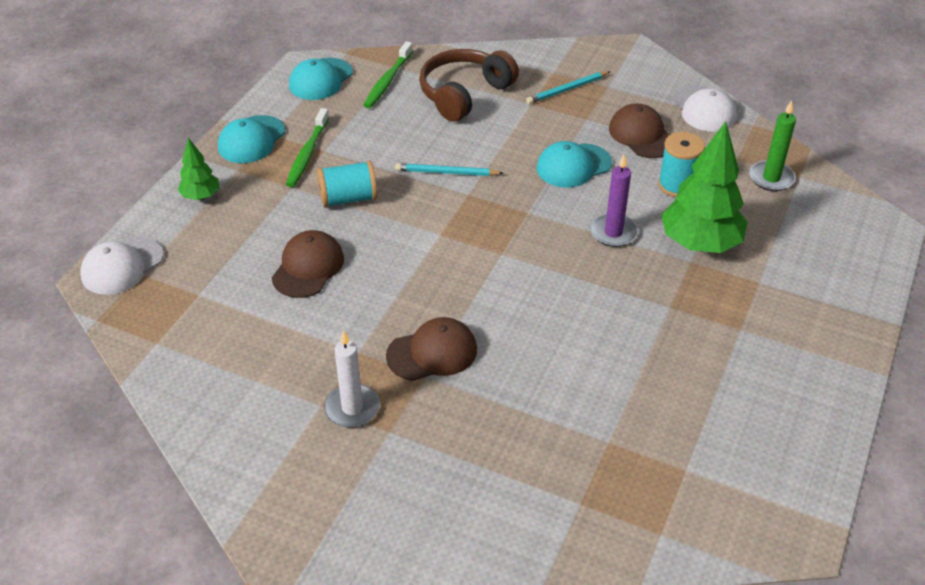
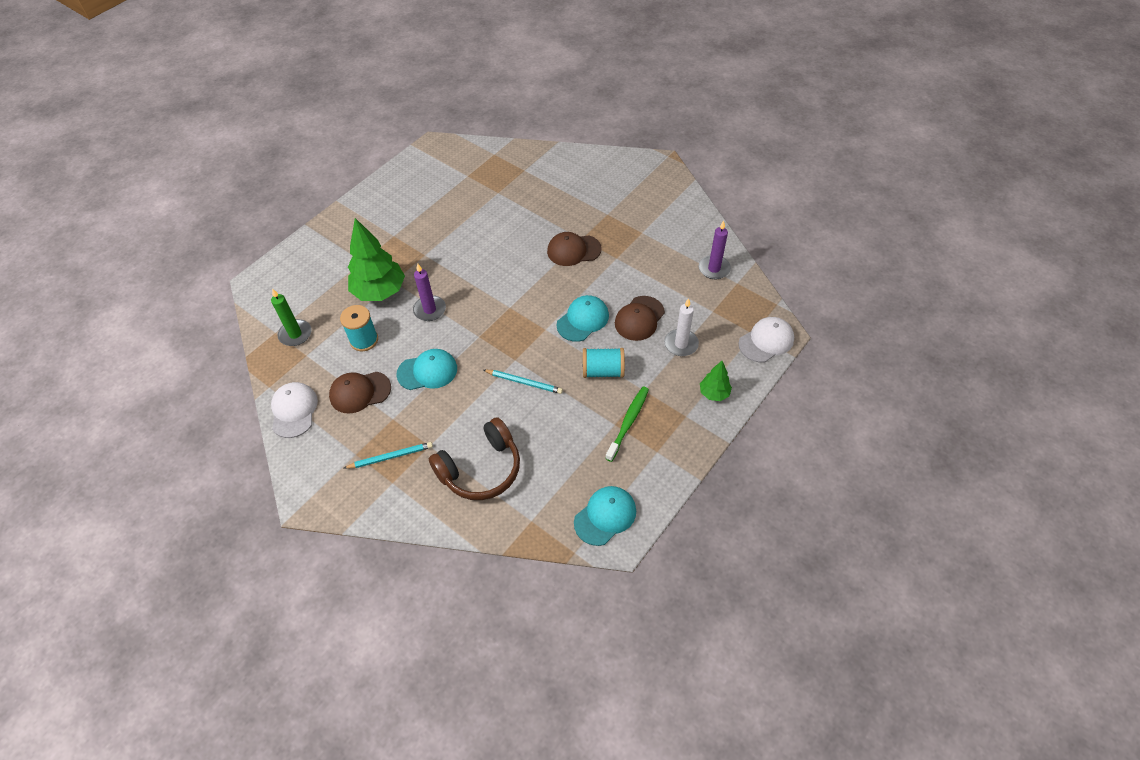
camera: 165 degrees left, 10 degrees up
(193, 359) = (714, 269): none -> purple candle
(251, 140) = (673, 447): turquoise cap -> turquoise cap (583, 320)
(352, 408) = (625, 228): white candle -> white candle (681, 344)
(387, 81) = (544, 501): green toothbrush -> none
(642, 135) = (360, 392): brown cap -> brown cap turned 90 degrees clockwise

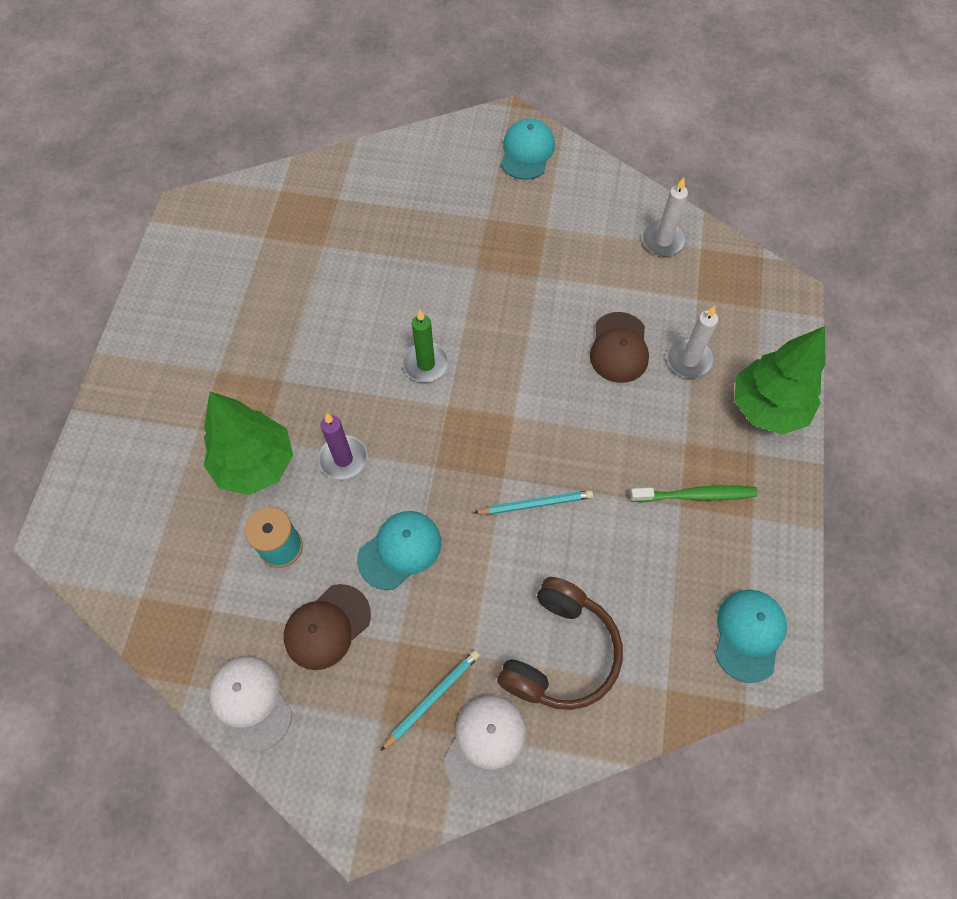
camera: 30 degrees left, 10 degrees up
(295, 334) = (174, 586): green candle -> green candle (426, 364)
(573, 250) = (477, 288): brown cap -> none
(583, 320) = (552, 381): turquoise cap -> turquoise cap (527, 152)
(603, 371) = (621, 441): turquoise spool -> none
(628, 422) = (695, 495): green toothbrush -> green toothbrush turned 90 degrees clockwise
(714, 269) = (663, 241): purple candle -> white candle
(714, 393) = (767, 408): green tree -> green tree, size x1.96
(766, 341) = (781, 311): white cap -> white cap (485, 743)

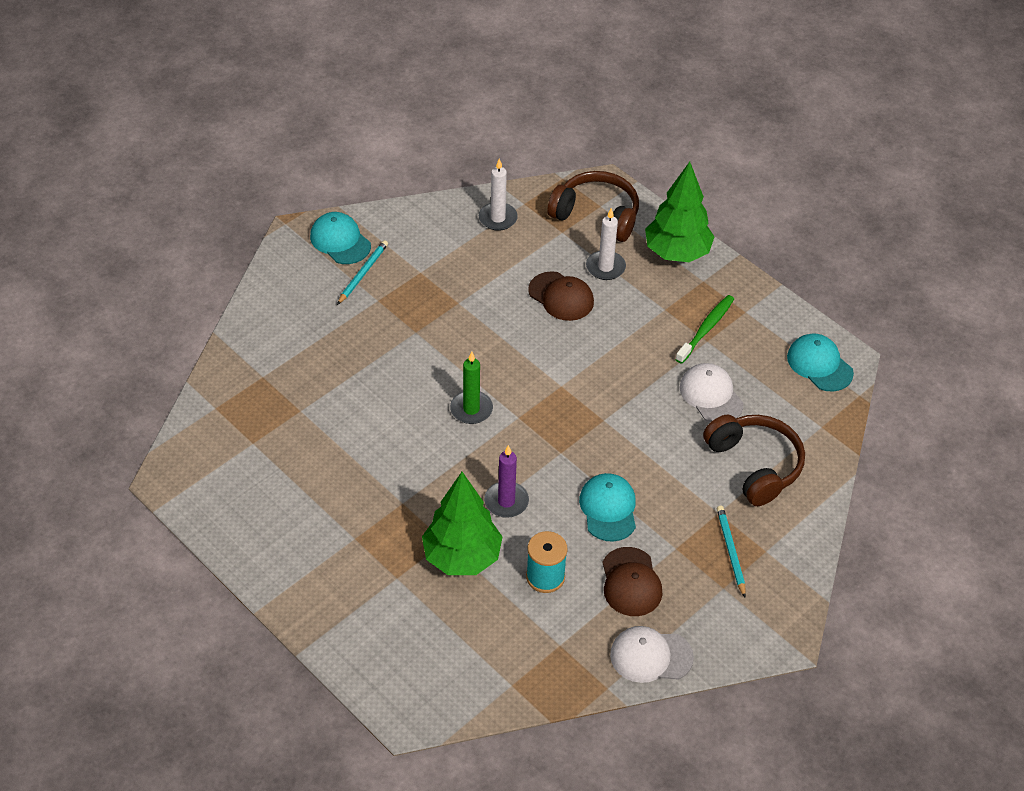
camera: 55 degrees left, 15 degrees down
(485, 743) = (783, 540): white cap -> white cap (711, 395)
(535, 504) = (639, 414): turquoise pencil -> turquoise pencil (363, 273)
(745, 312) = (596, 215): none -> brown headphones

